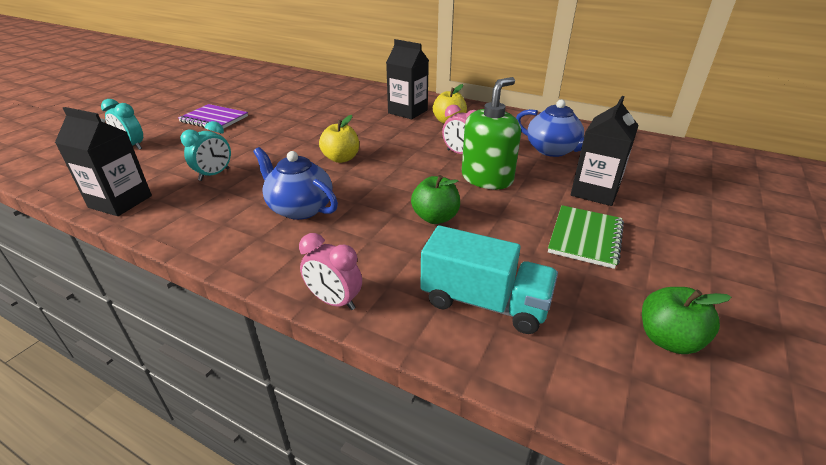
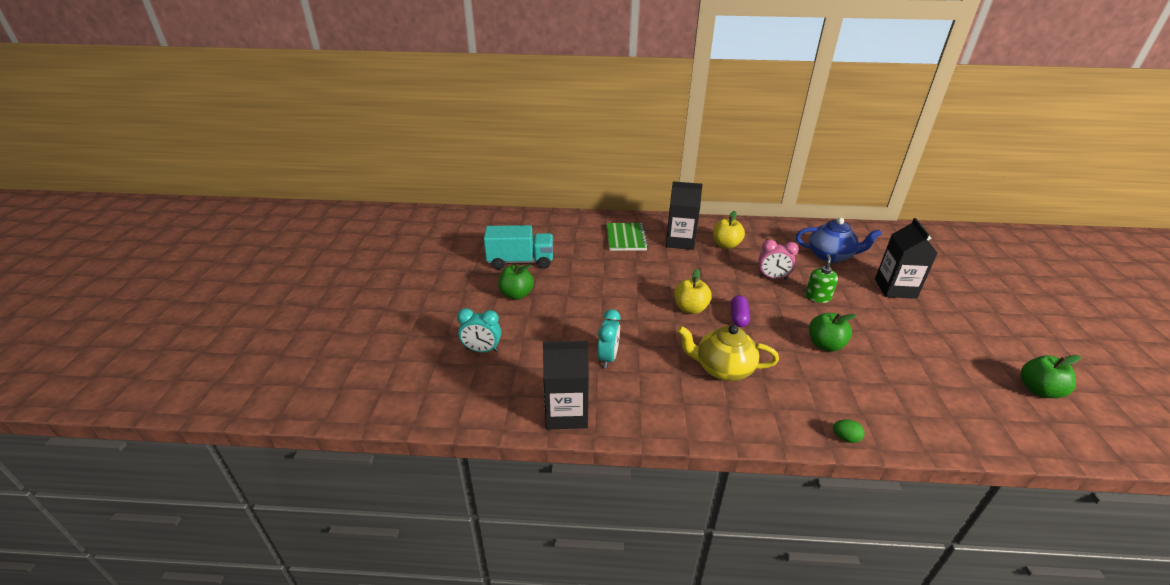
camera: 25 degrees left, 0 degrees up
(214, 119) = (516, 294): purple notebook -> green apple
(299, 208) = (723, 369): blue teapot -> yellow teapot
(334, 301) = (845, 438): pink clock -> green egg
(377, 175) = (738, 317): none -> purple capsule
(484, 302) = (929, 403): turquoise truck -> turquoise truck (520, 261)
(487, 178) = (817, 297): green soap dispenser -> green soap dispenser, size x0.55
(585, 238) = (929, 331): green notebook -> green notebook (626, 238)

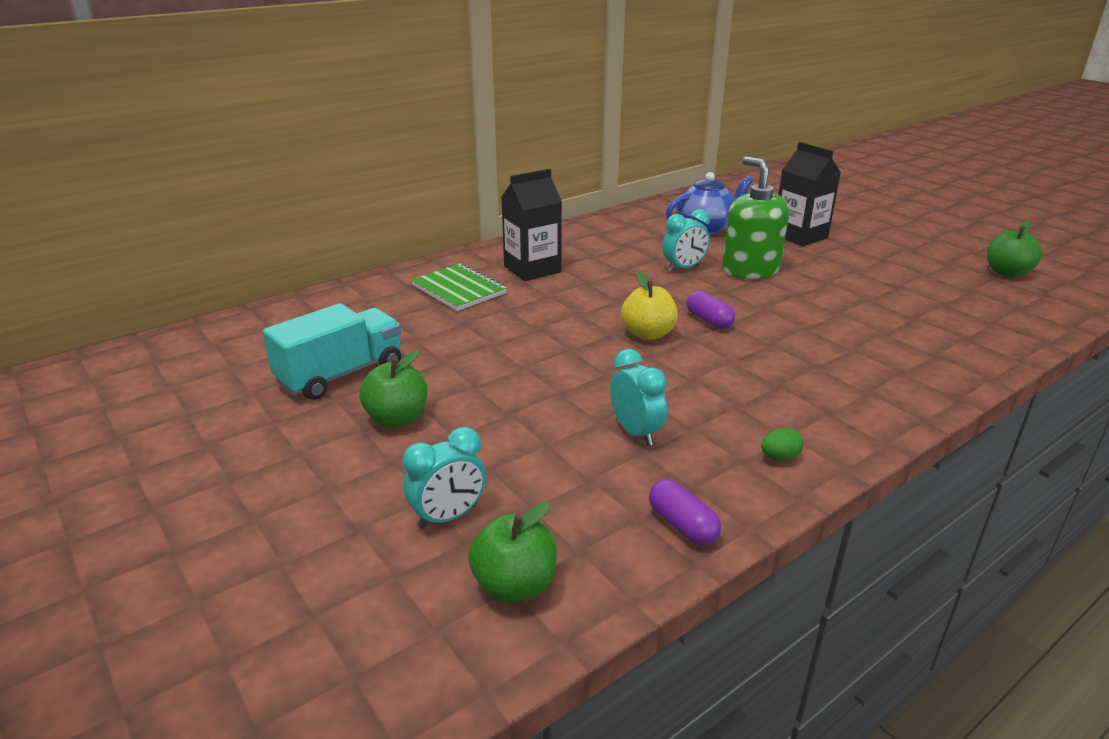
camera: 40 degrees left, 5 degrees down
(566, 413) = (682, 525): black carton -> purple capsule
(723, 369) = (770, 378): yellow teapot -> none
(726, 245) = (589, 254): yellow apple -> none
(772, 277) = (683, 268): pink clock -> turquoise clock
(817, 297) = (750, 269): green soap dispenser -> green soap dispenser, size x1.81
(825, 345) = (820, 310): green apple -> green apple (514, 585)
(845, 438) = (957, 383): green egg -> green egg (779, 457)

